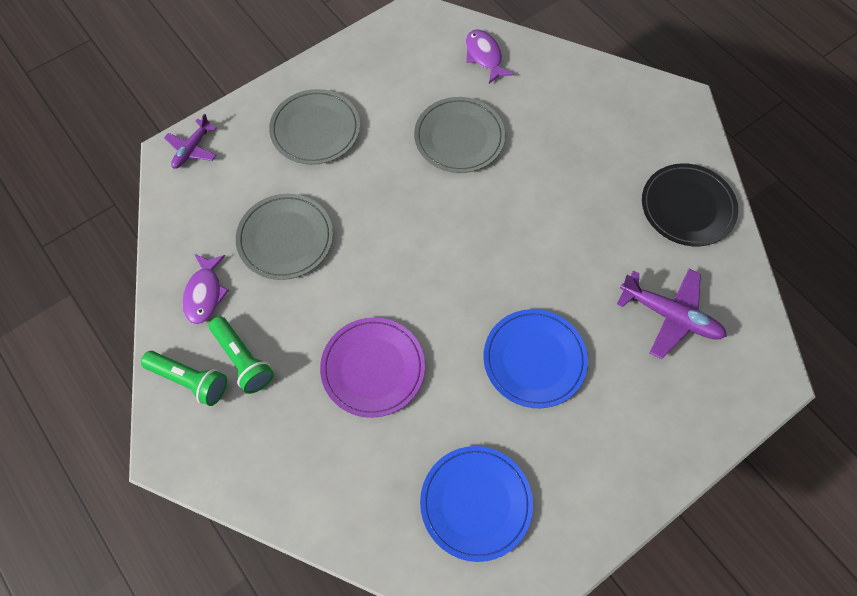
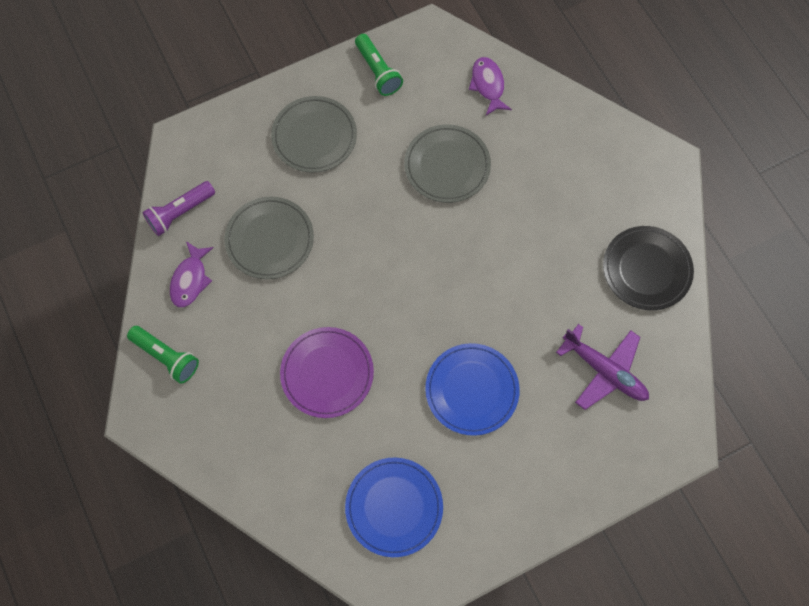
camera: 10 degrees right, 5 degrees up
(183, 226) = (180, 212): none -> purple flashlight
(192, 149) = (198, 138): purple plane -> none
(242, 360) = (215, 346): green flashlight -> green flashlight (377, 71)

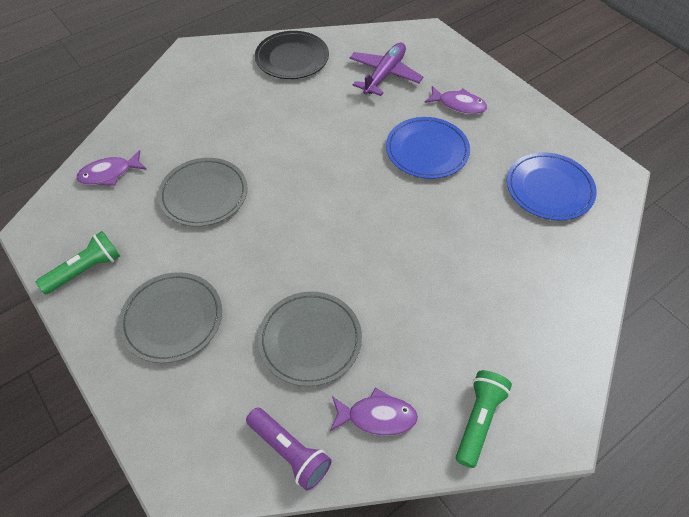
camera: 100 degrees left, 15 degrees down
(327, 373) = (446, 258): purple plate -> none
(540, 445) = (458, 105): none -> purple fish

